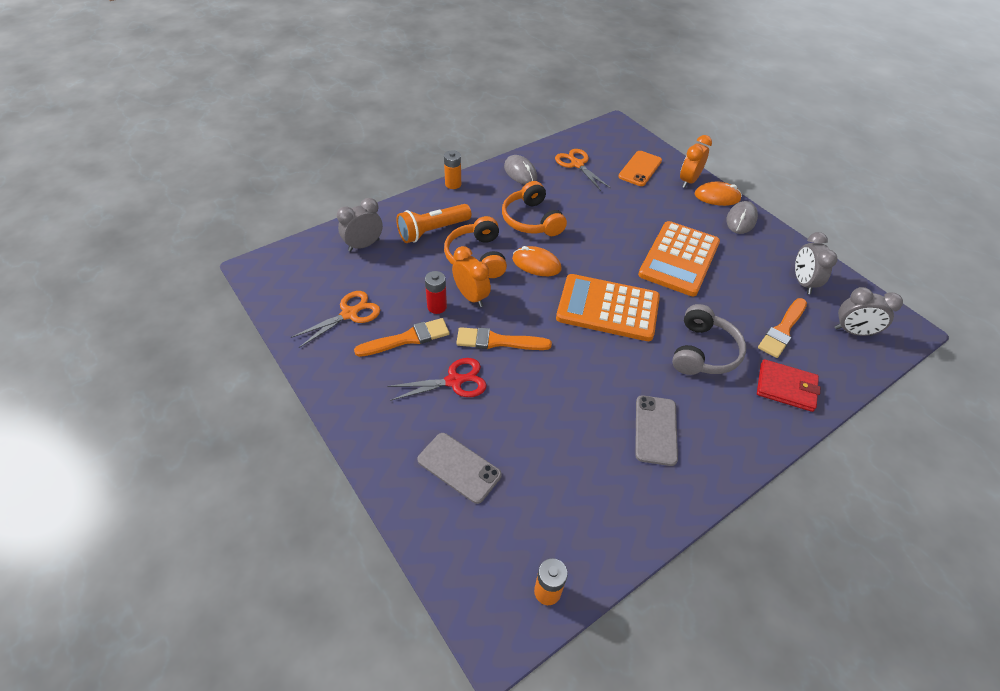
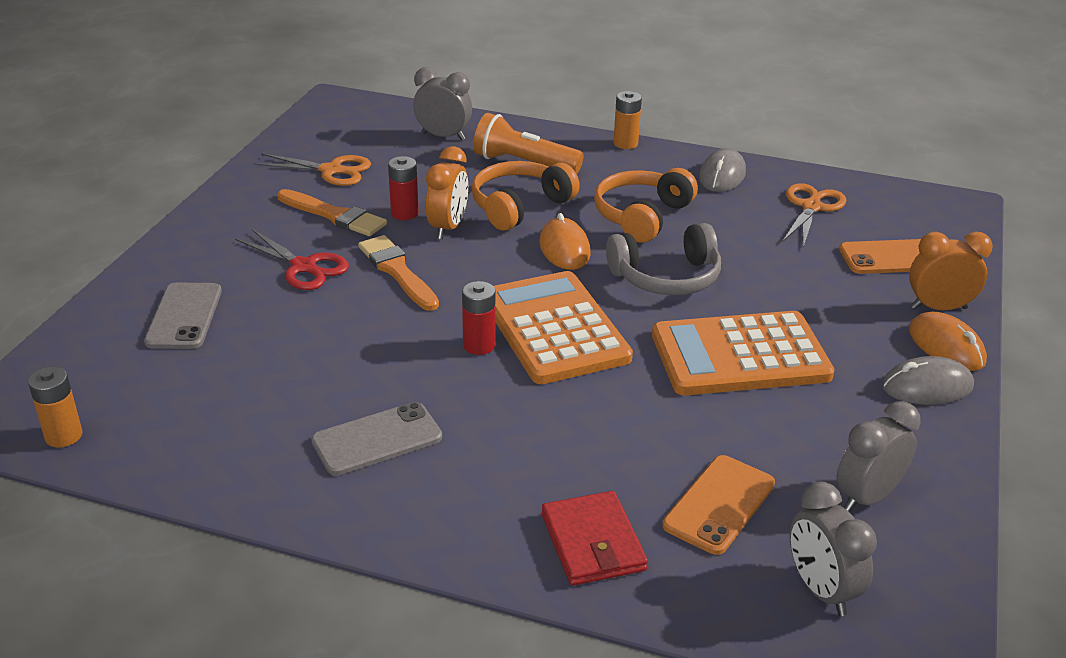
camera: 55 degrees right, 15 degrees down
(600, 345) = (479, 345): none -> red battery
(703, 352) = (571, 437): grey headphones -> grey headphones (666, 277)
(782, 330) = (719, 504): orange brush -> orange phone

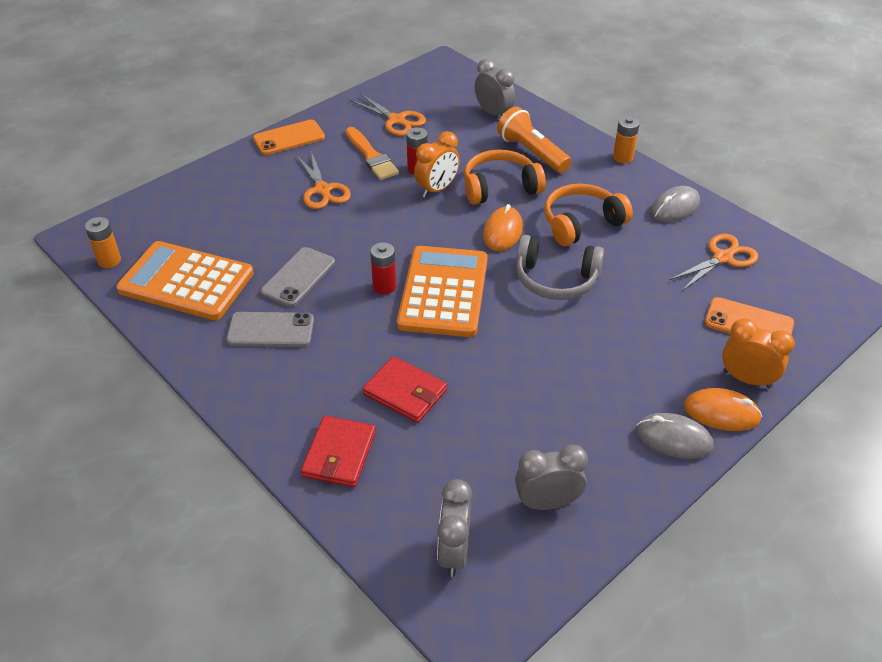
camera: 30 degrees right, 10 degrees up
(184, 316) = (228, 202): grey phone -> grey phone (298, 277)
(304, 267) = (323, 190): red scissors -> orange scissors
(397, 271) = (377, 213): orange brush -> none
(608, 446) = (405, 392): none -> red wallet
(719, 504) = (441, 463): orange phone -> orange phone (289, 138)
(740, 355) = (554, 360): orange calculator -> orange calculator (186, 282)
(946, 346) = (721, 413): orange mouse -> orange mouse turned 75 degrees counterclockwise

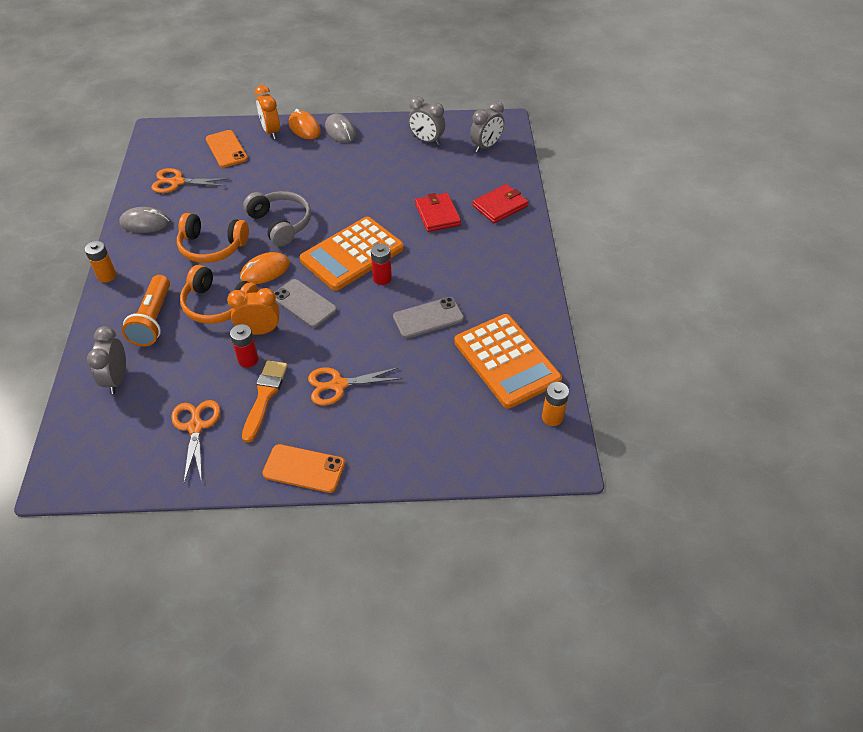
camera: 140 degrees left, 5 degrees up
(271, 330) = (478, 291): grey phone -> grey phone (304, 303)
(323, 190) = (338, 385): orange scissors -> orange scissors turned 120 degrees counterclockwise

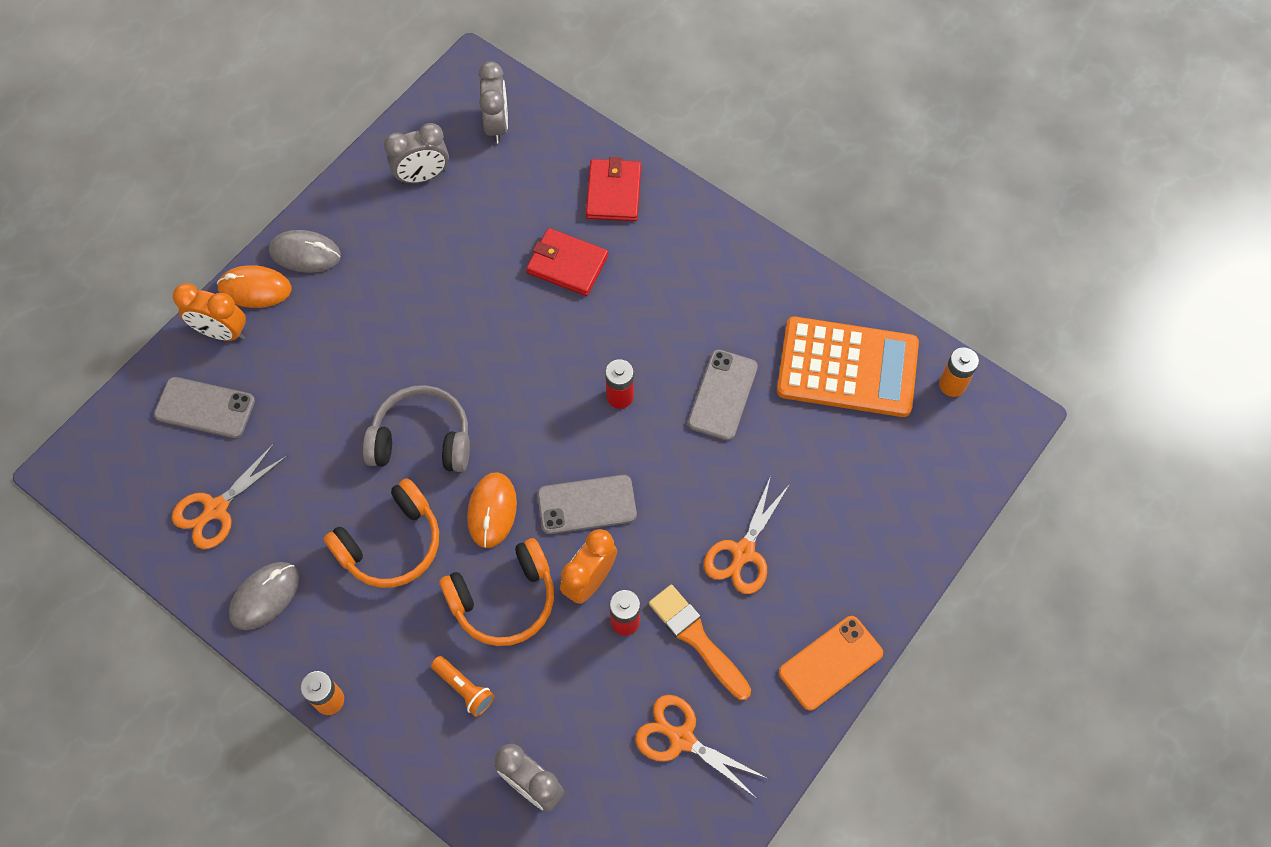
camera: 50 degrees left, 15 degrees up
(153, 320) = (464, 689): orange flashlight -> orange flashlight, size x0.56
(226, 149) = (205, 408): orange phone -> grey phone
(352, 254) = (551, 399): orange calculator -> none

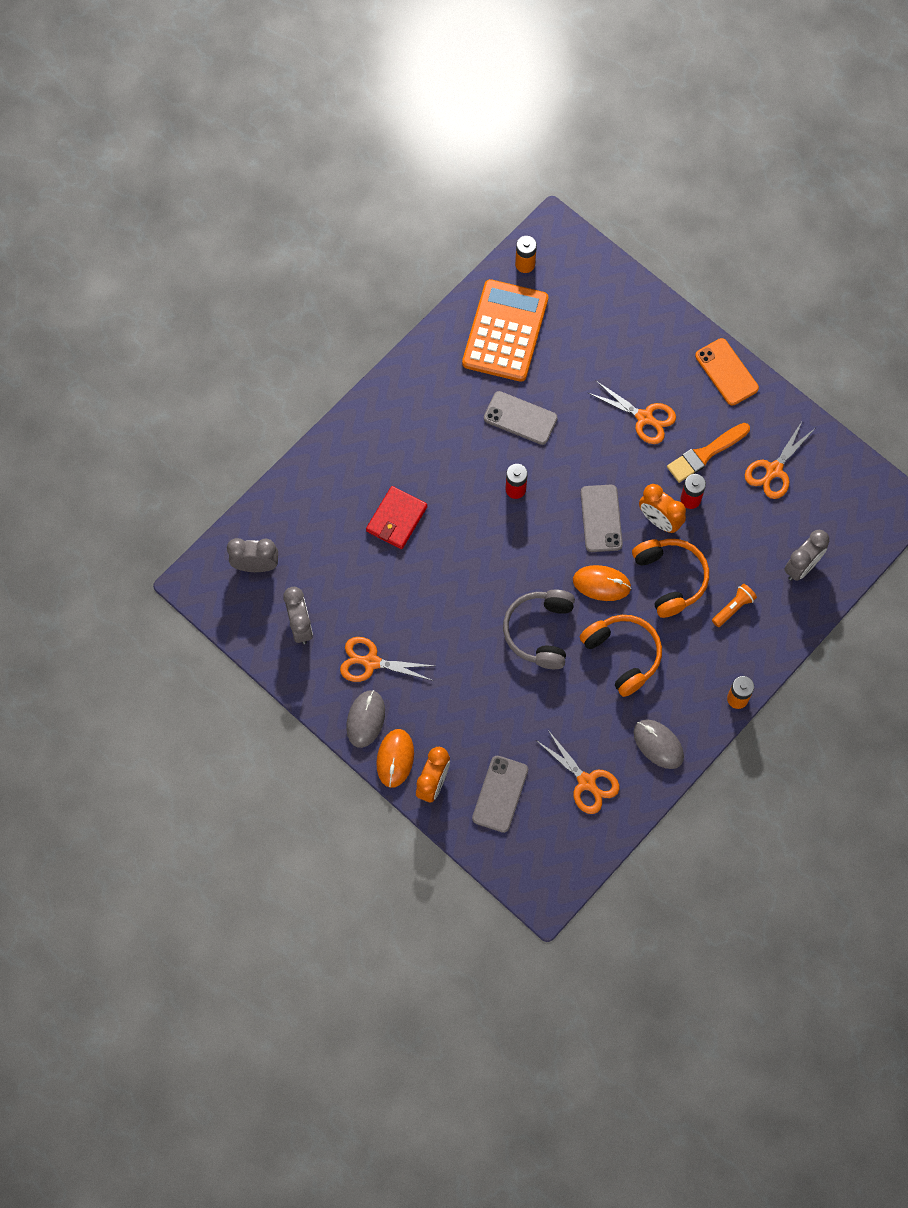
camera: 85 degrees left, 5 degrees up
(378, 252) = (370, 662): none -> orange scissors
(613, 192) = (333, 480): red wallet -> none

